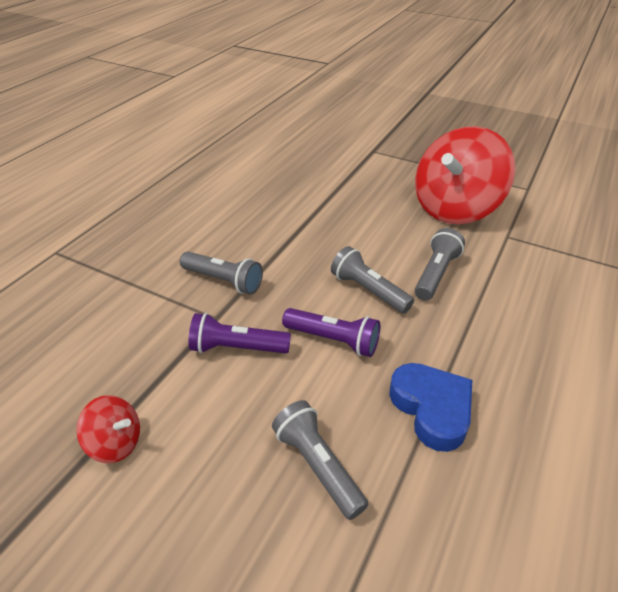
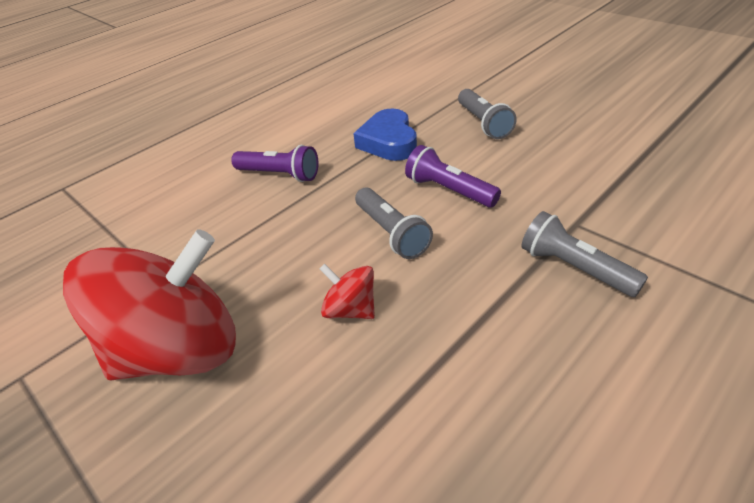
camera: 160 degrees left, 0 degrees up
(116, 443) = (640, 143): red spinning top -> red spinning top (350, 309)
(237, 348) = (547, 193): purple flashlight -> purple flashlight (279, 174)
(436, 274) = (302, 243): grey flashlight -> none

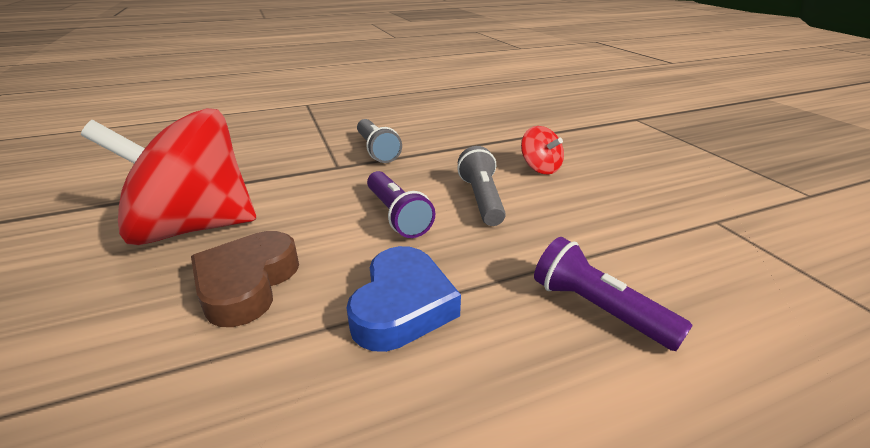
camera: 160 degrees left, 10 degrees down
(180, 349) = (674, 179): red spinning top -> red spinning top (194, 227)
(483, 123) = (247, 284): grey flashlight -> brown heart

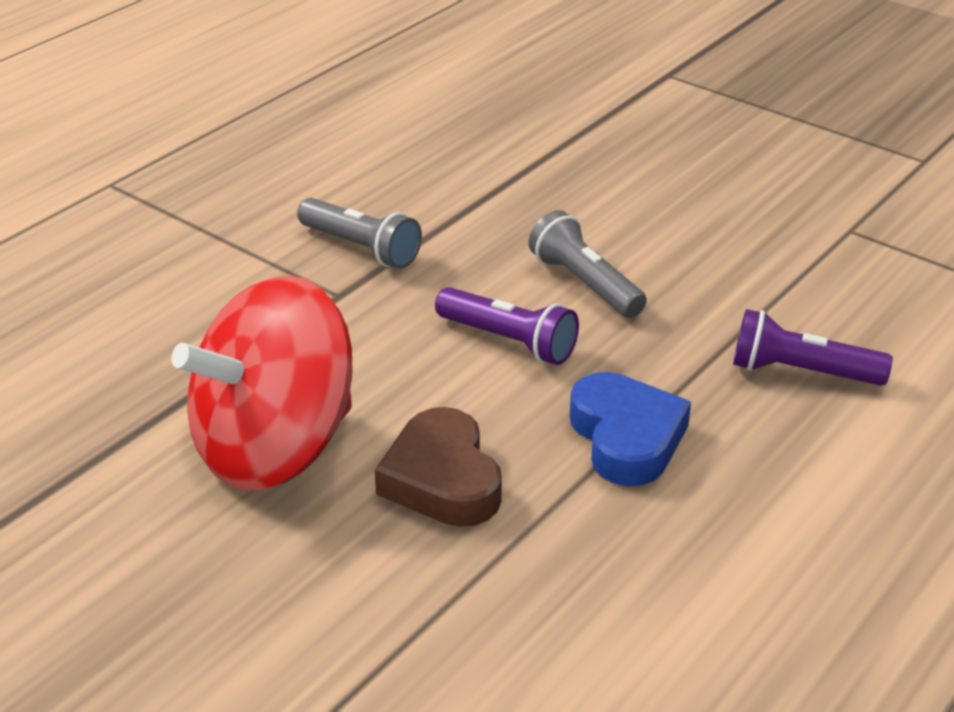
camera: 30 degrees left, 5 degrees up
(540, 168) = (613, 211): red spinning top -> none

